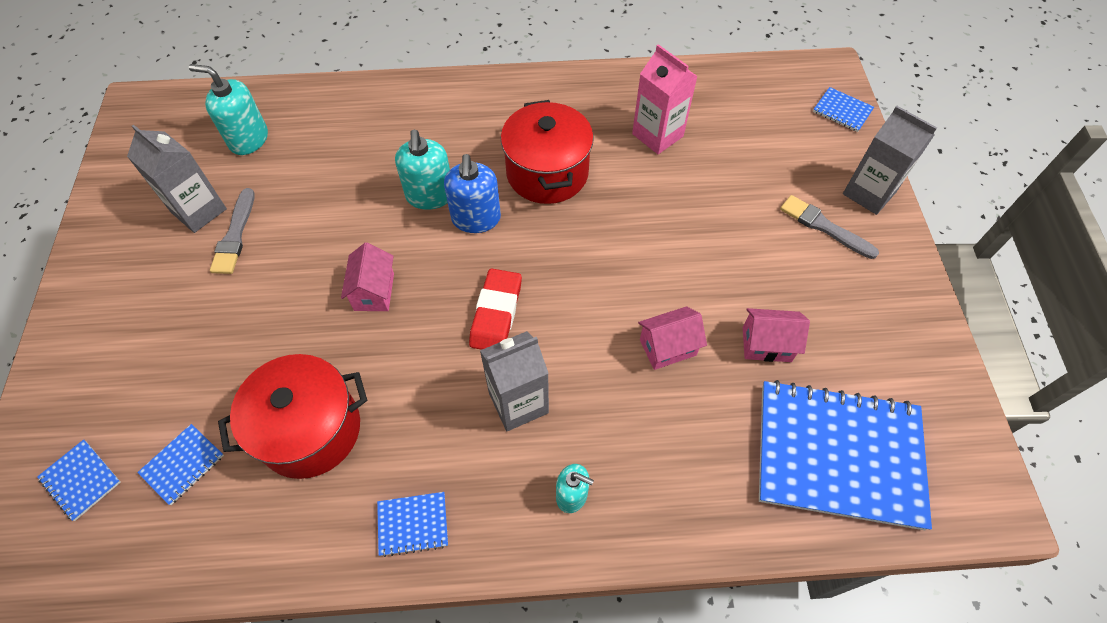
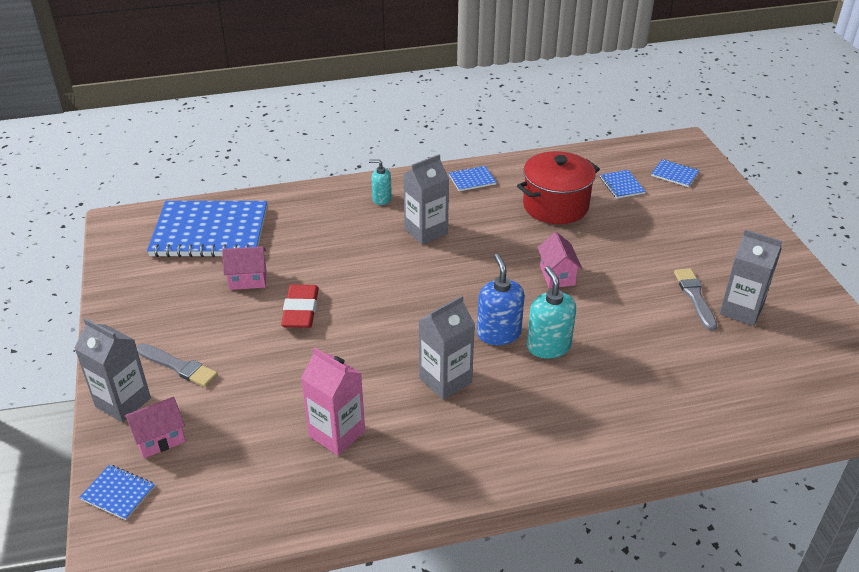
camera: 170 degrees right, 20 degrees down
(183, 465) = (621, 185): blue notebook -> blue notebook turned 45 degrees counterclockwise
(248, 139) = (753, 373): turquoise soap dispenser -> none
(496, 313) = (457, 274): red eraser -> red eraser (301, 310)
(547, 173) = (445, 380): red pot -> grey carton
(667, 347) = (324, 270): pink house -> pink house (159, 439)

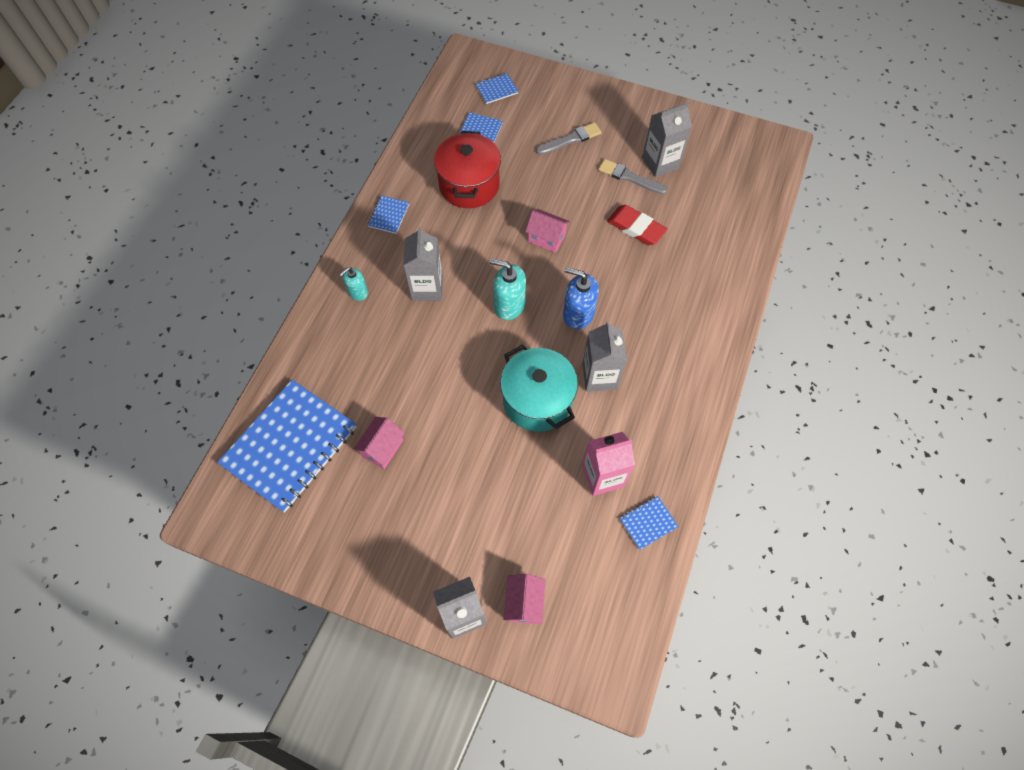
camera: 55 degrees left, 25 degrees up
(118, 493) = (561, 657): blue notebook -> blue notebook (648, 523)
(178, 366) = (451, 553): grey brush -> grey brush (570, 139)
(301, 310) = (452, 429): red eraser -> red eraser (636, 228)
(378, 350) = (537, 400): none -> turquoise pot
(548, 346) = (612, 293): turquoise soap dispenser -> turquoise soap dispenser (509, 305)

